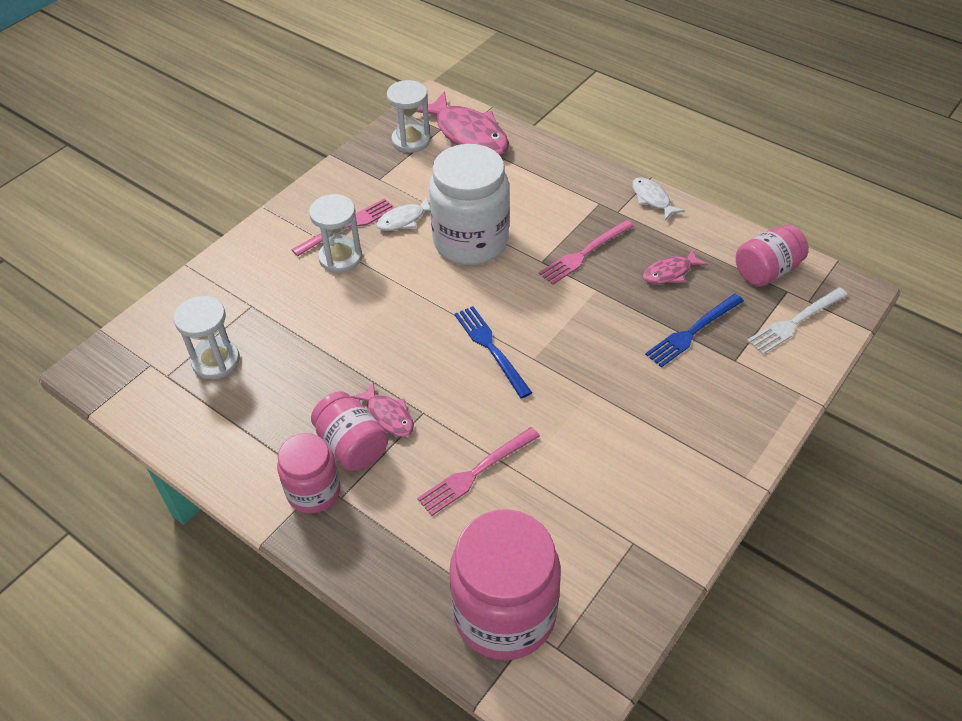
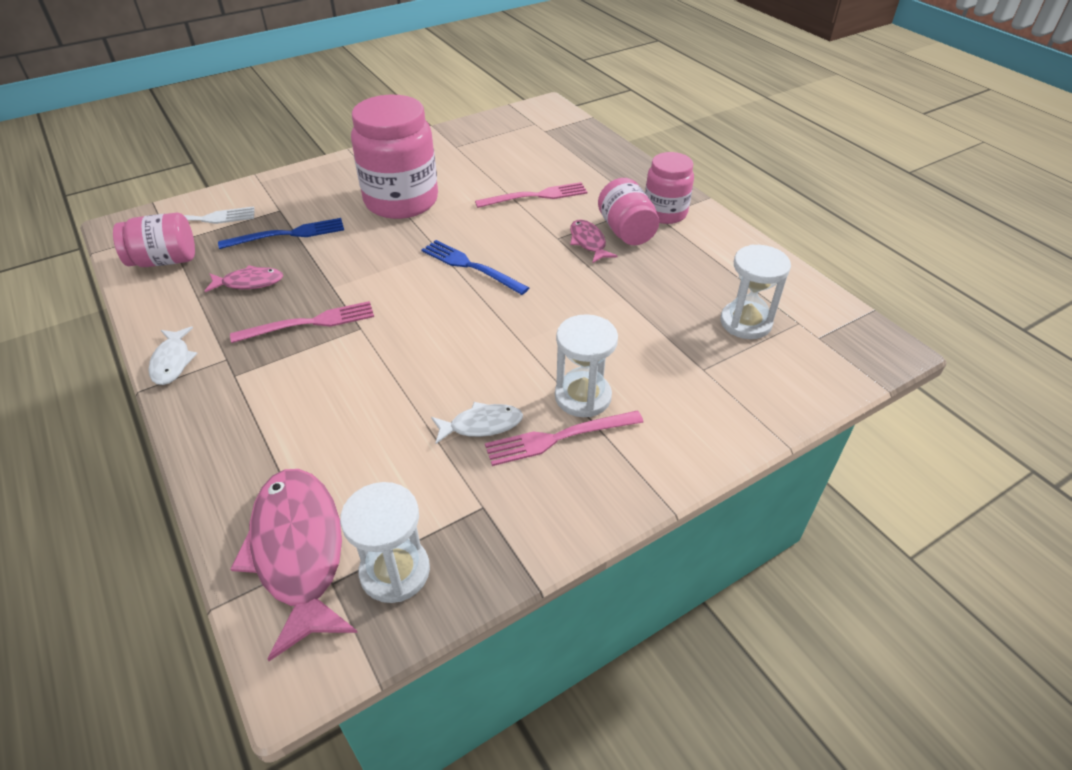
camera: 160 degrees left, 5 degrees down
(470, 241) = (419, 371): white jar -> none
(490, 348) = (470, 266): blue fork -> blue fork turned 135 degrees clockwise
(504, 614) = (557, 138): pink jar -> pink jar (401, 201)

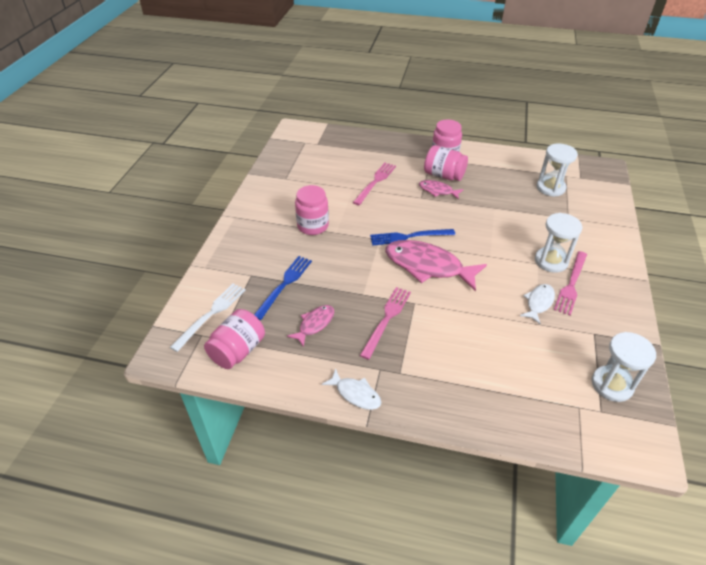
camera: 45 degrees left, 0 degrees up
(298, 552) = (570, 413): pink fish -> pink fish (428, 266)
(401, 201) = (313, 226): pink jar -> pink jar, size x0.58

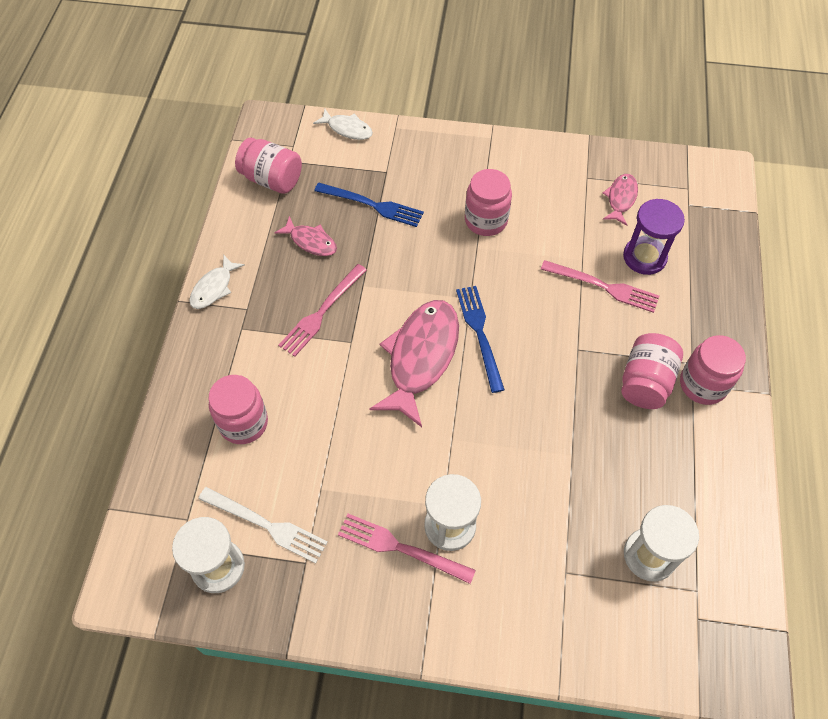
camera: 85 degrees right, 15 degrees up
(211, 314) = (322, 148): white fork -> white fork (267, 525)
(355, 164) = (644, 257): none -> purple hourglass
(387, 319) = (321, 312): pink fork -> pink fork turned 105 degrees clockwise
(437, 191) = (599, 372): pink fish -> pink fish (620, 199)
(490, 370) = (243, 423): none -> pink jar
(538, 303) = (359, 495): white fish -> white fish (347, 129)

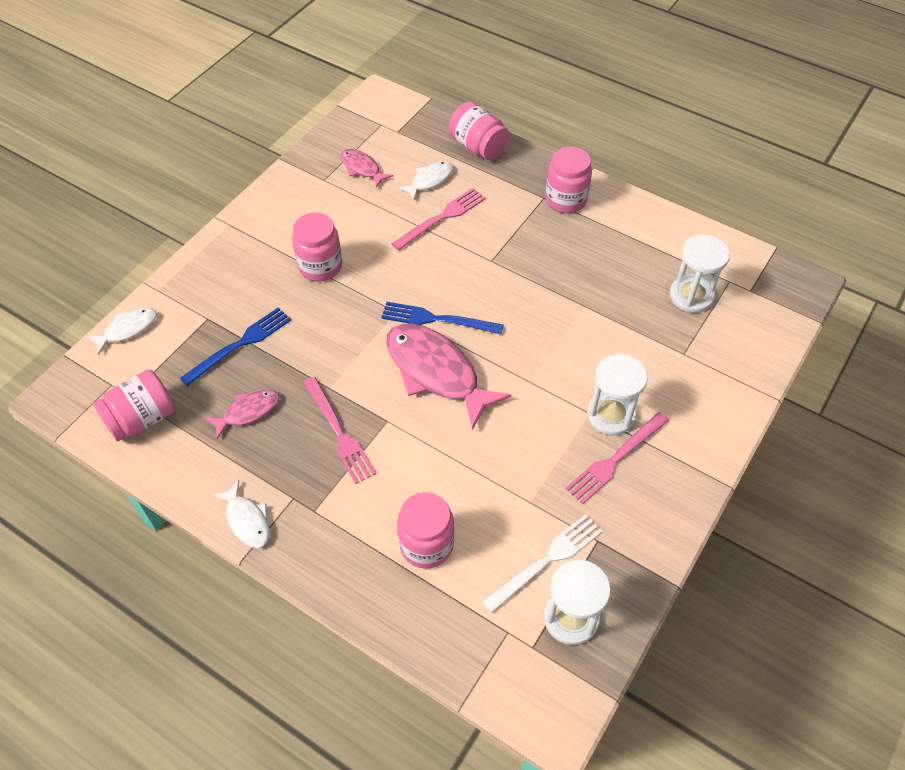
camera: 65 degrees left, 5 degrees down
(644, 257) = (430, 180): purple hourglass -> white fish
(645, 382) = (545, 232): pink jar -> pink jar (478, 147)

